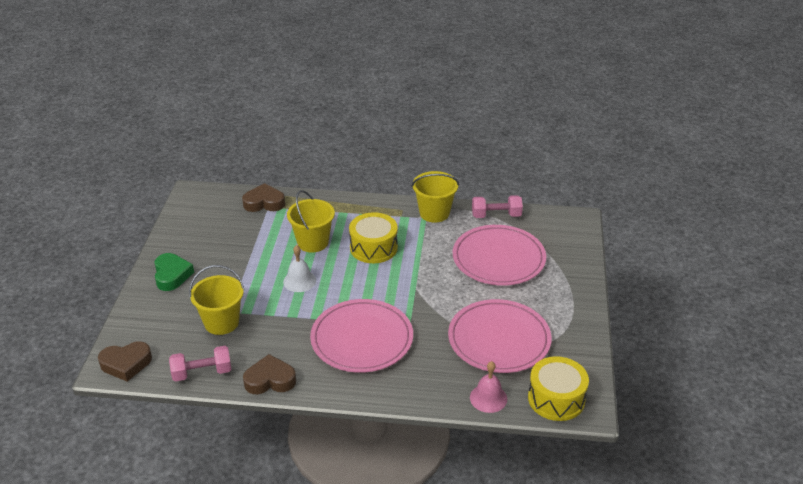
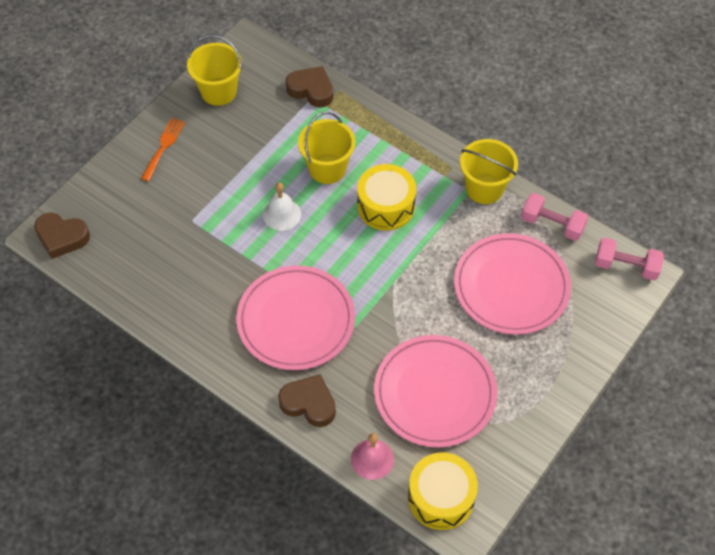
camera: 30 degrees right, 20 degrees up
(172, 275) = (164, 146): green heart -> orange fork
(202, 373) = (122, 283): pink dumbbell -> pink dumbbell (626, 266)
(221, 322) = (175, 230): yellow bucket -> yellow bucket (218, 91)
(270, 380) = (178, 324): brown heart -> brown heart (309, 403)

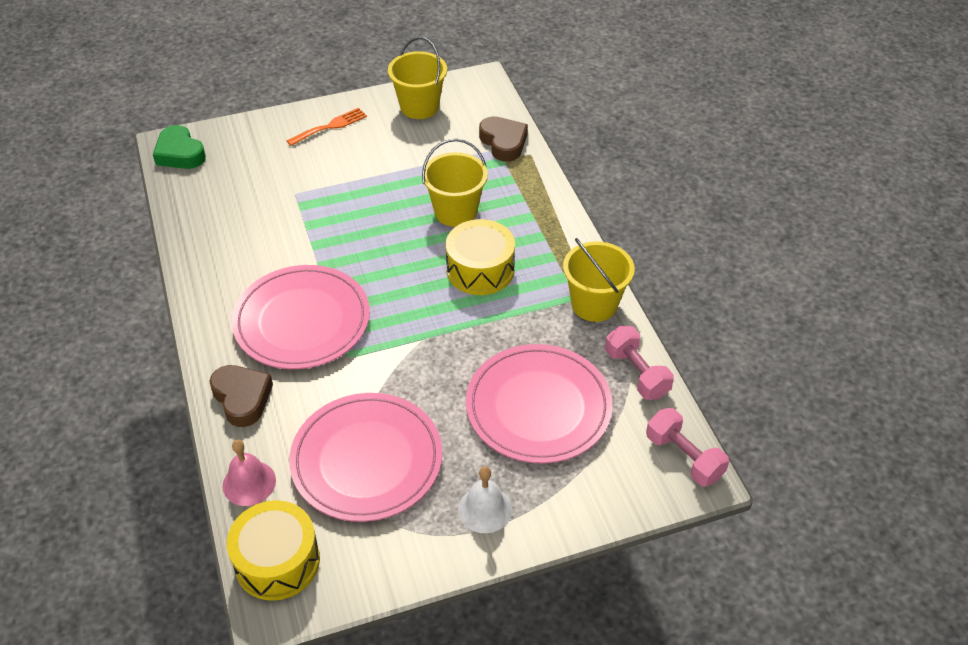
camera: 35 degrees right, 10 degrees down
(62, 237) = (180, 153): brown heart -> green heart
(282, 214) = (377, 228): white bell -> white bell (485, 509)

